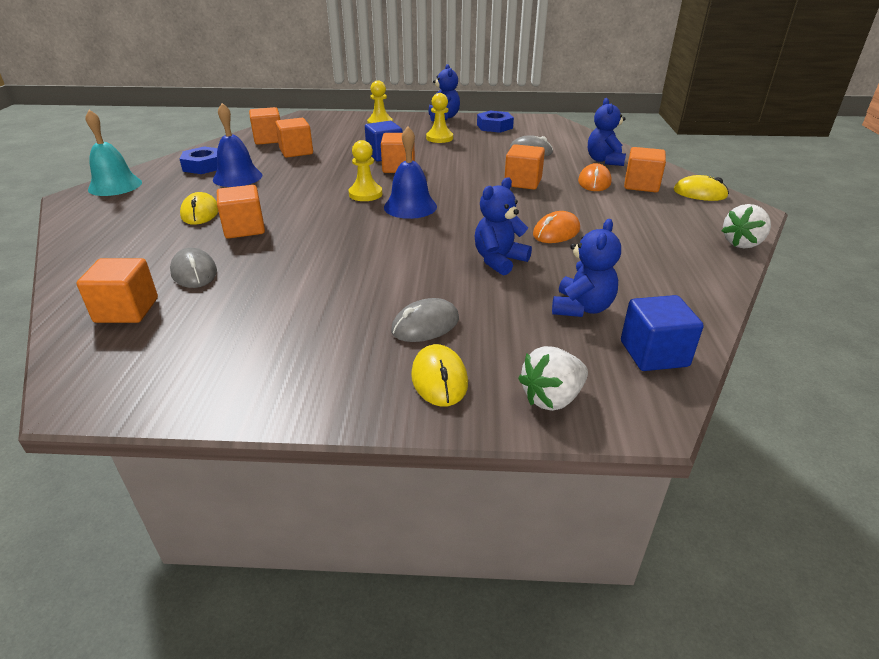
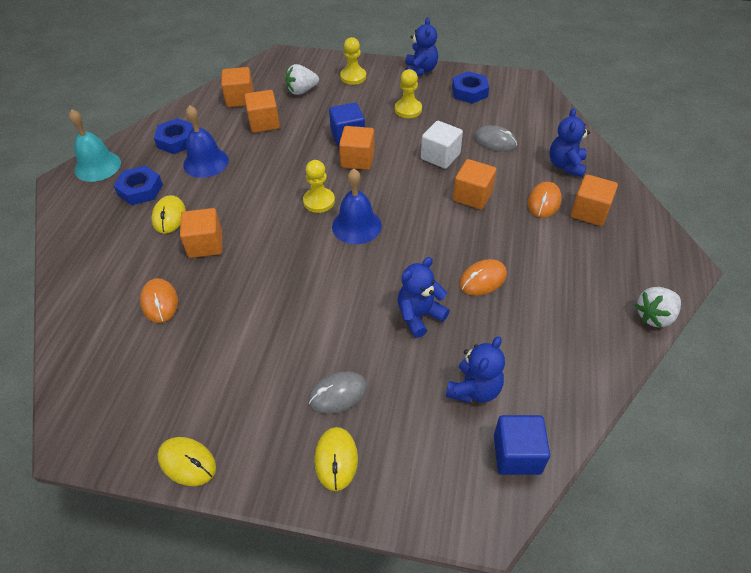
camera: 10 degrees right, 15 degrees up
(127, 310) = (105, 345): orange cube -> none
(165, 198) = (140, 190): none -> blue nut
(194, 272) = (159, 302): grey mouse -> orange mouse
(481, 162) = (440, 156): none -> white cube
(552, 398) = (418, 493): white strawberry -> white strawberry (302, 91)
(700, 193) = (644, 232): yellow mouse -> yellow mouse (187, 462)

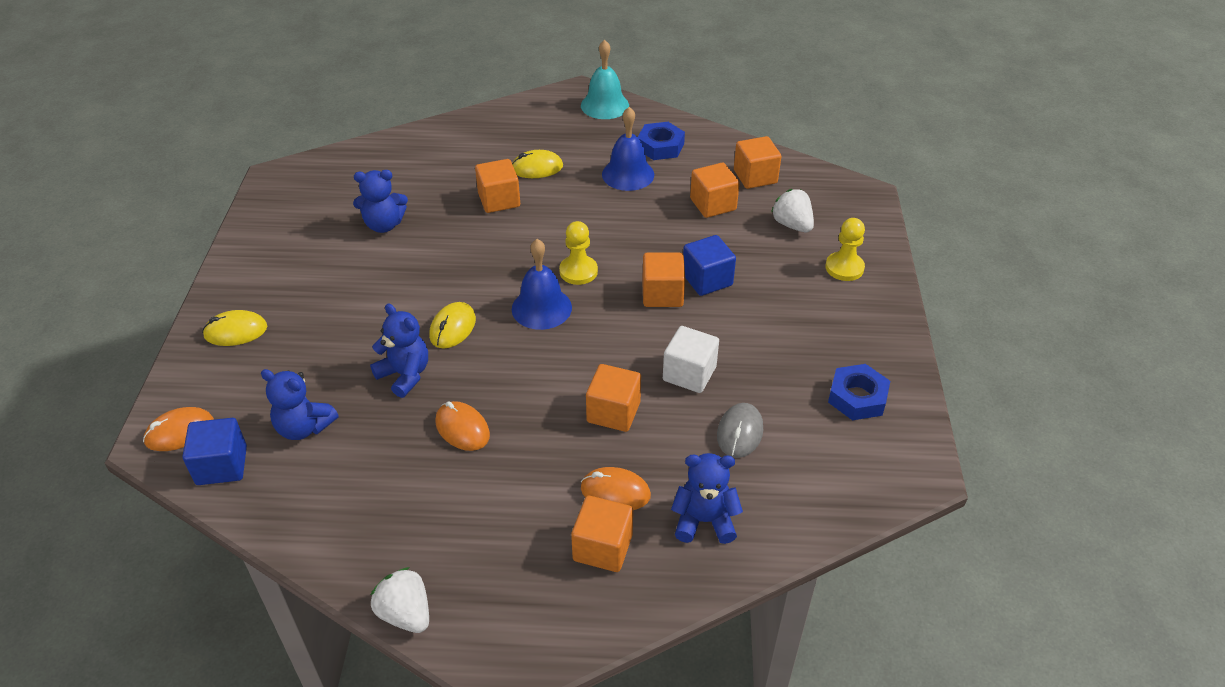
camera: 80 degrees right, 5 degrees down
(140, 190) = (574, 140): blue nut -> none
(159, 302) = (420, 188): orange mouse -> orange mouse (179, 432)
(187, 462) = (246, 241): yellow mouse -> yellow mouse (452, 328)
(338, 394) = (307, 323): grey mouse -> none
(408, 109) = (786, 331): yellow pawn -> none
(420, 70) = (892, 336): blue teddy bear -> blue teddy bear (384, 225)

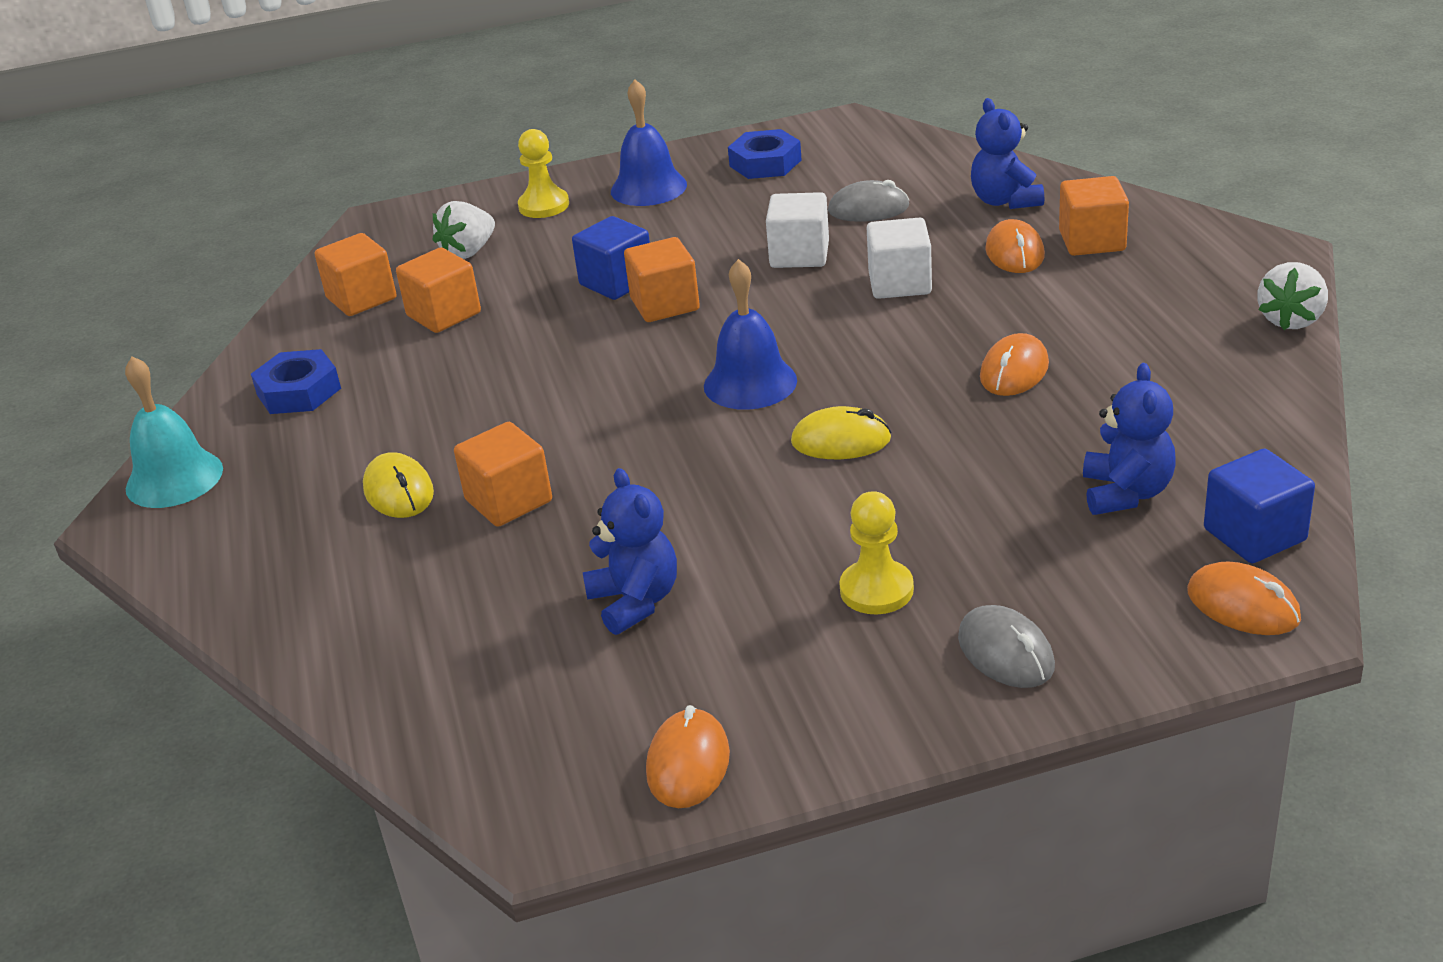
camera: 105 degrees left, 10 degrees down
(236, 331) = (1005, 653): yellow mouse -> grey mouse
(268, 218) = (688, 763): none -> orange mouse
(405, 375) = (962, 447): blue teddy bear -> none
(578, 271) = (653, 377): yellow pawn -> yellow pawn (876, 590)
(613, 412) = (900, 283): orange cube -> white cube
(628, 174) = (389, 400): blue bell -> blue bell (648, 188)

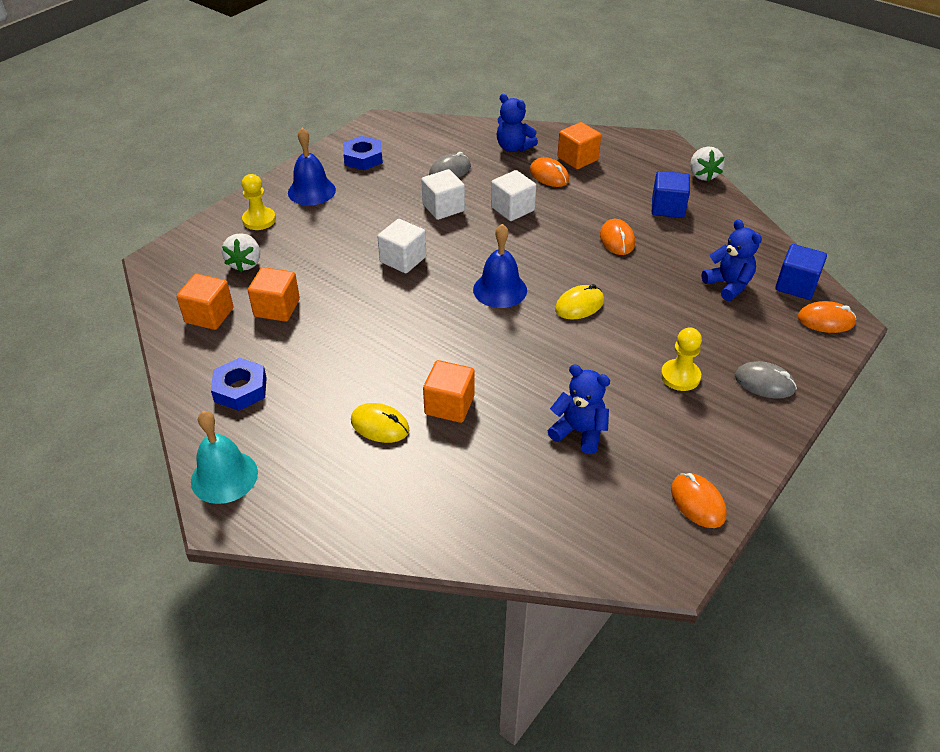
camera: 40 degrees left, 10 degrees up
(616, 282) = (360, 255): blue cube -> blue cube (668, 208)
(665, 304) = (403, 259): orange cube -> white cube

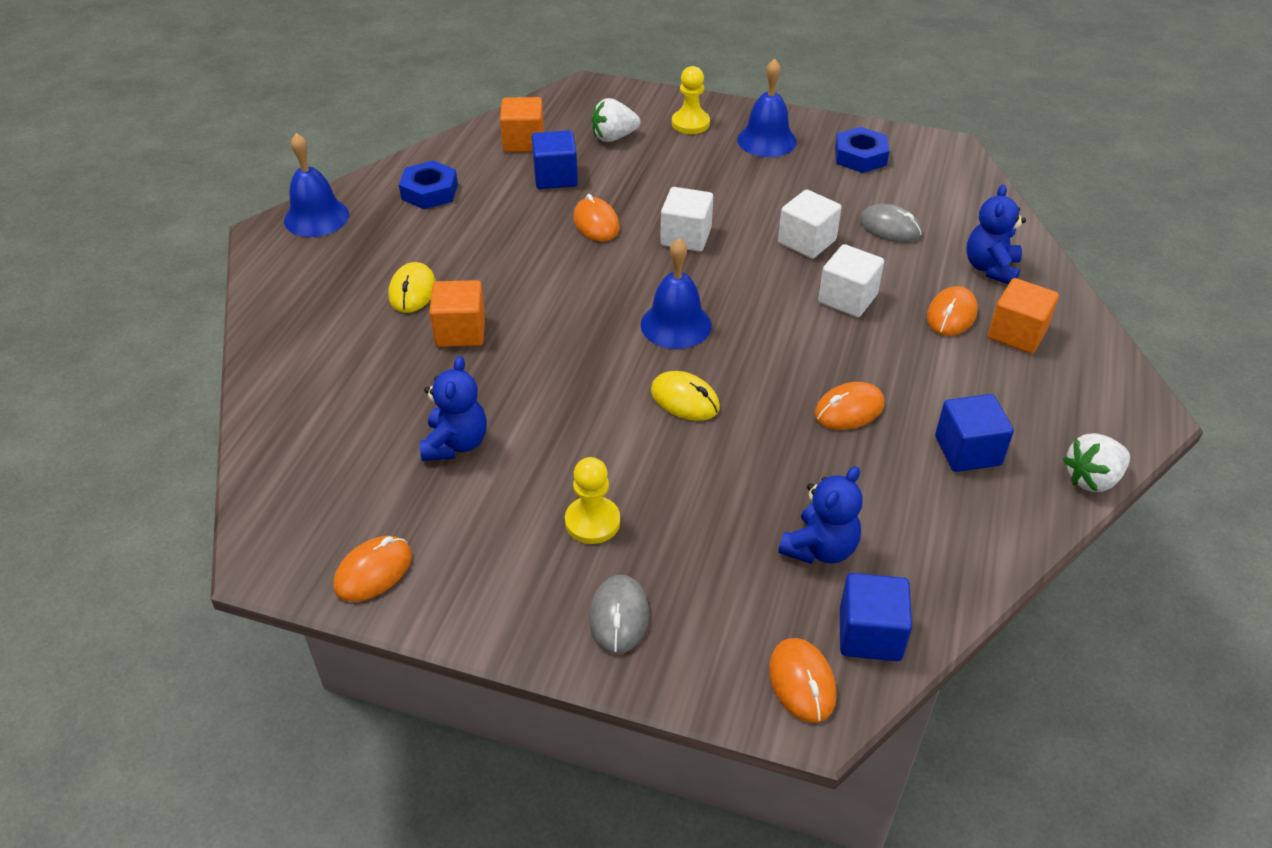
camera: 70 degrees right, 0 degrees up
(224, 476) = (316, 217): turquoise bell -> blue bell
(277, 308) = (555, 177): orange cube -> blue cube
(356, 300) = (596, 223): none -> orange mouse

